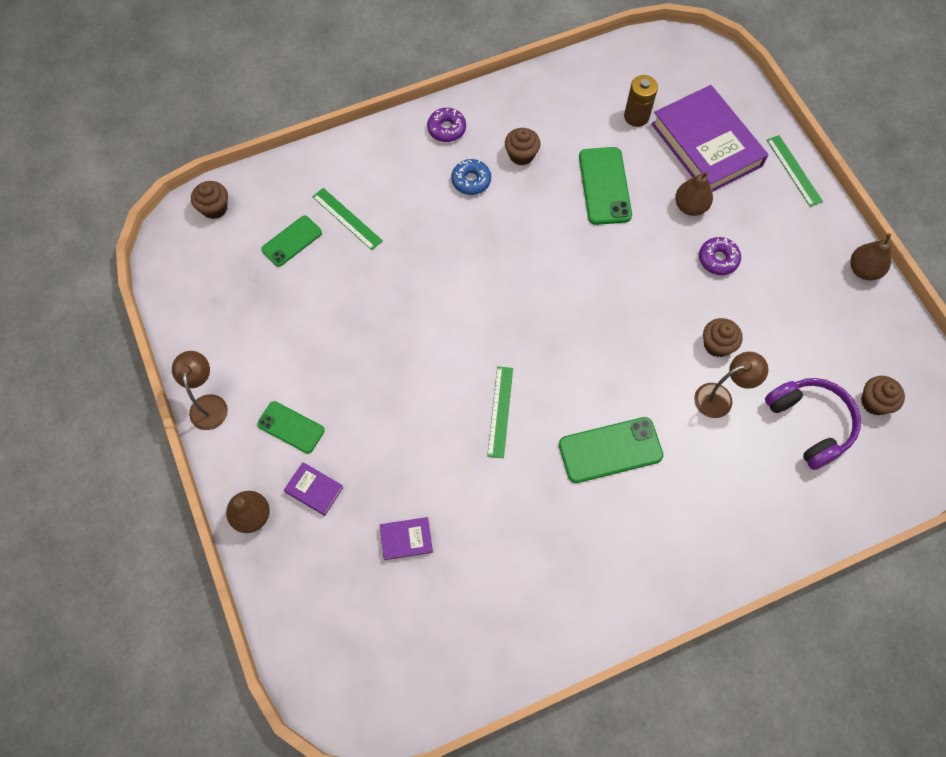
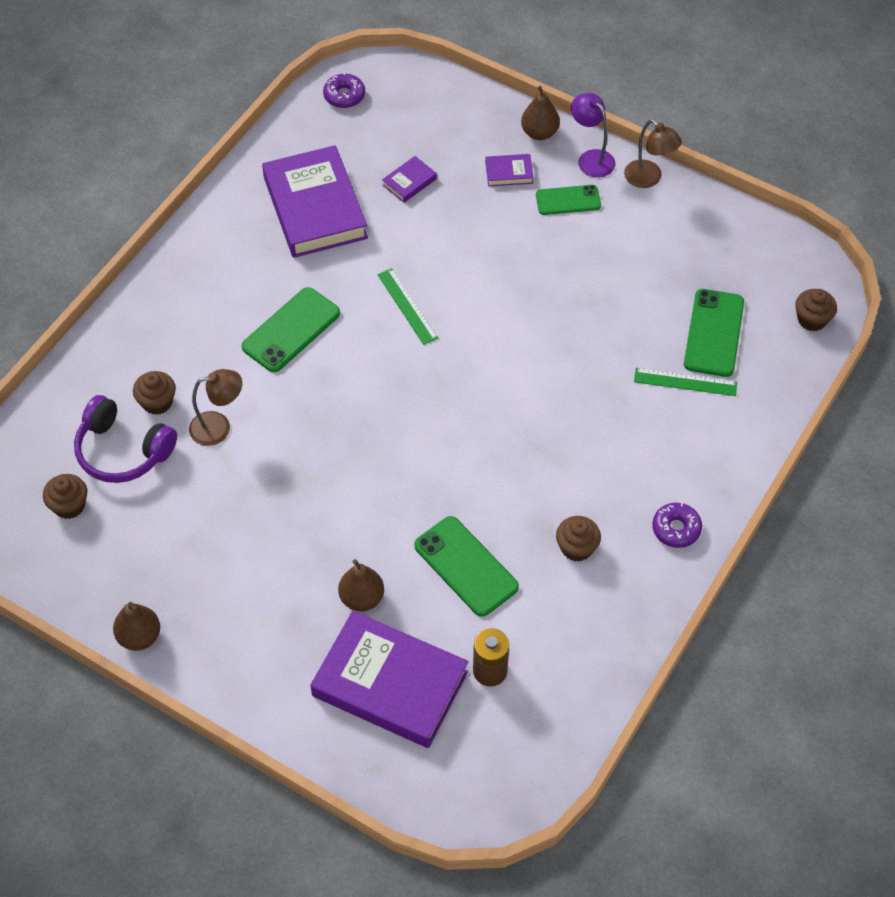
camera: 145 degrees right, 10 degrees down
(234, 457) = (591, 158): none -> purple lamp
(292, 241) = (714, 333): green phone -> green phone, size x1.52
(471, 181) = (603, 489): blue donut -> none
(509, 567) = (315, 208): none -> purple book
(717, 345) = (249, 472): brown cupcake -> brown cupcake (157, 402)
(718, 259) = (298, 557): purple donut -> purple donut (344, 96)
(720, 397) = (219, 427): brown lamp -> brown lamp turned 135 degrees counterclockwise
(794, 170) = (273, 712): green ruler -> none

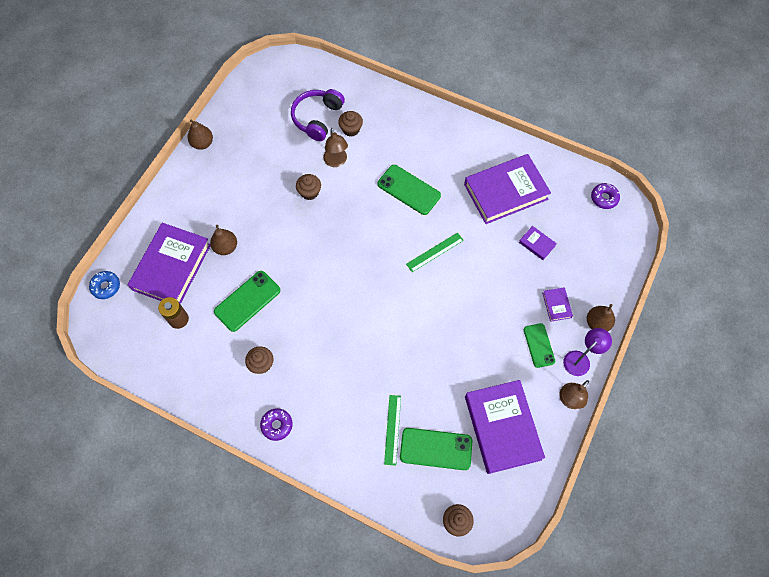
camera: 85 degrees right, 10 degrees up
(69, 505) = (281, 99): brown cupcake -> brown cupcake (309, 192)
(417, 793) = (106, 286): none -> blue donut
(685, 255) = (502, 427): none -> purple book

